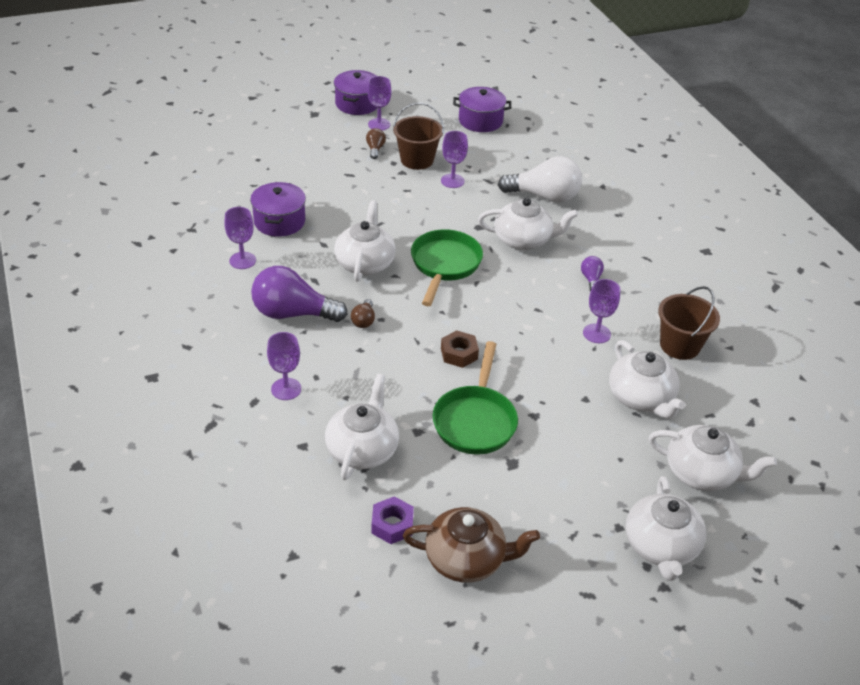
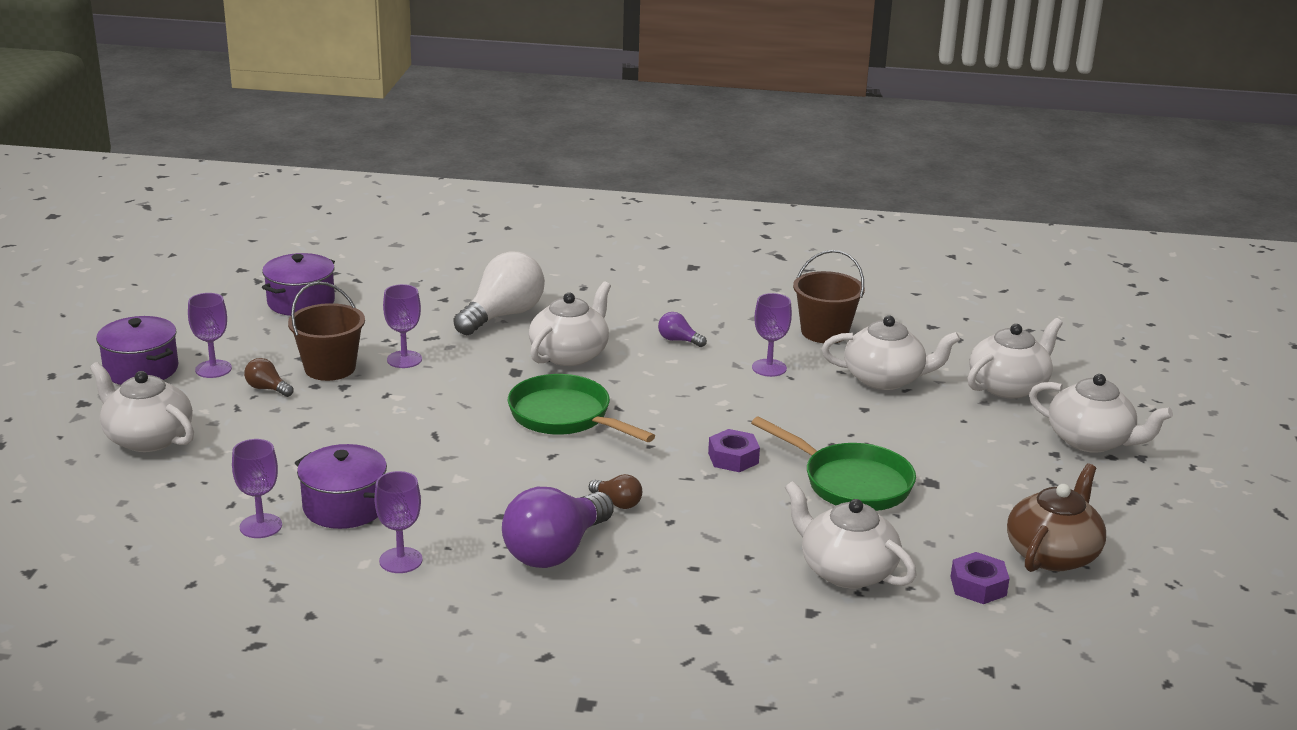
camera: 60 degrees left, 15 degrees down
(286, 389) = (699, 596): purple goblet -> purple goblet (261, 526)
(365, 263) = (505, 468): white teapot -> white teapot (147, 438)
(459, 353) = (733, 458): brown nut -> purple nut

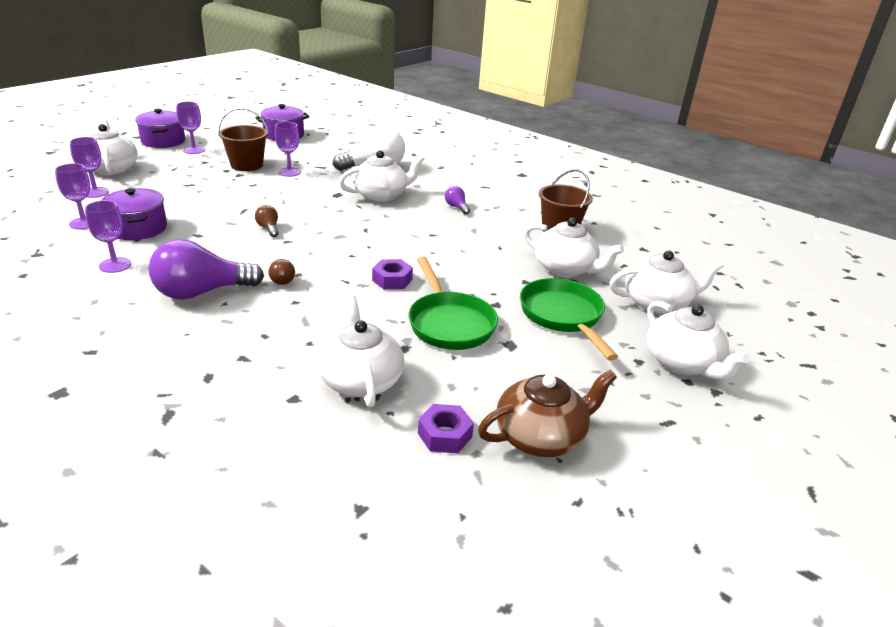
camera: 30 degrees right, 5 degrees up
(267, 389) = (202, 165): brown light bulb -> brown light bulb (268, 228)
(565, 417) = (327, 224): green pan -> green pan (563, 316)
(769, 368) = (492, 238): purple goblet -> purple goblet (95, 192)

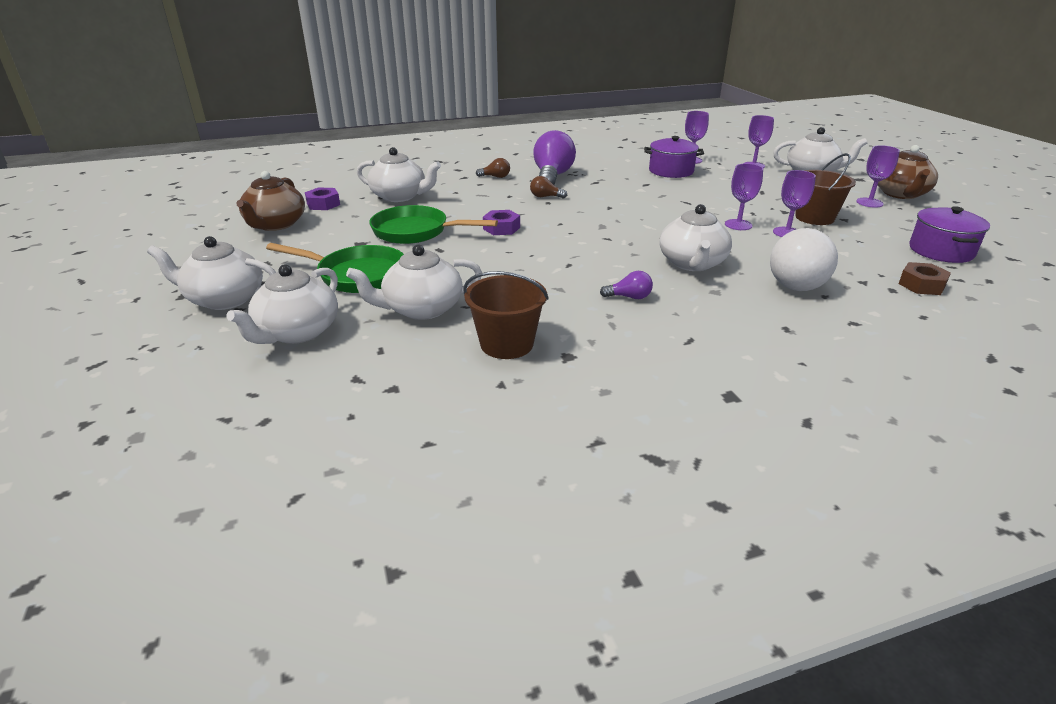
camera: 125 degrees right, 0 degrees up
(115, 265) = (614, 163): purple goblet -> purple goblet (738, 225)
(163, 141) = (900, 194): purple pot -> brown teapot
(268, 228) = (640, 205): brown light bulb -> brown light bulb (495, 177)
(345, 140) = (921, 285): none -> brown nut

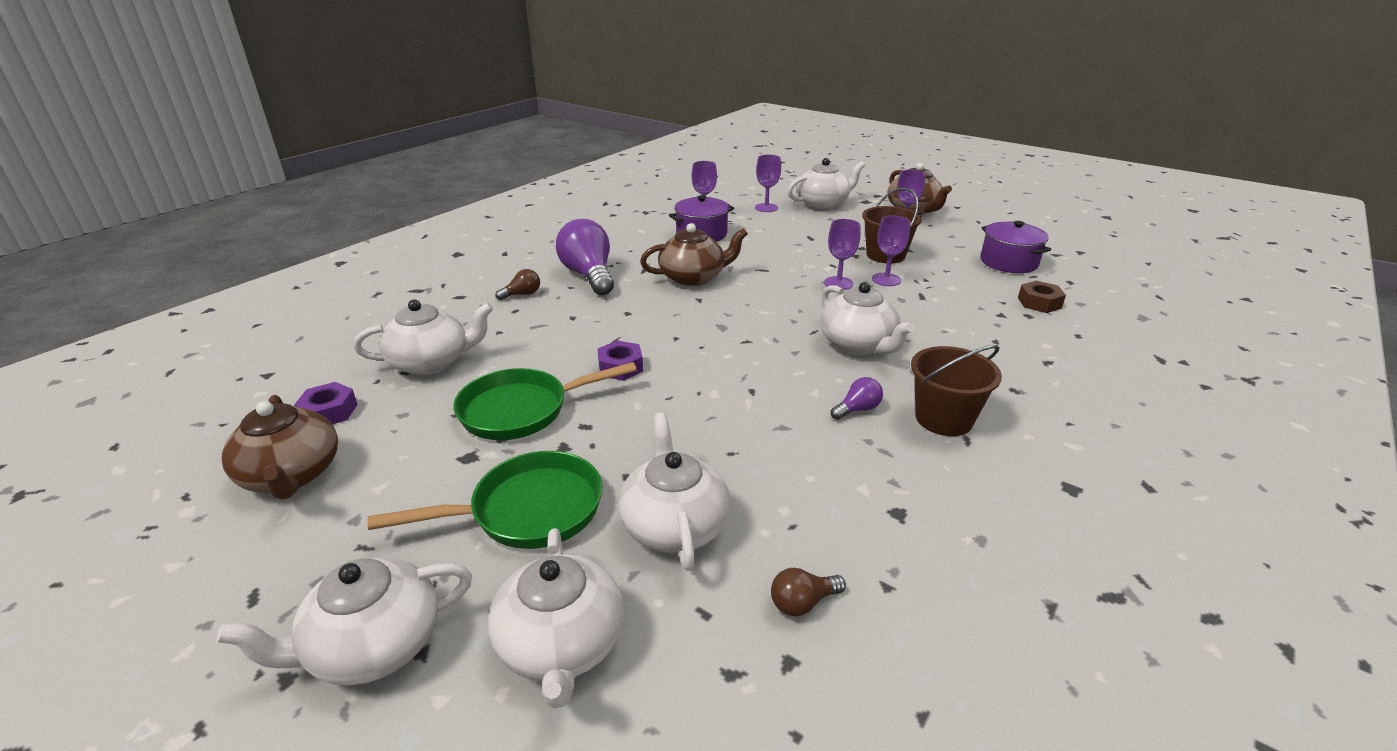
camera: 35 degrees left, 0 degrees up
(421, 309) = (674, 525): white teapot -> white teapot turned 135 degrees clockwise
(507, 344) = (825, 528): brown bucket -> brown bucket (943, 419)
(545, 197) = (615, 306): brown light bulb -> brown light bulb (802, 603)
(624, 194) = (693, 277): none -> brown teapot
(794, 280) = (955, 332): white light bulb -> none

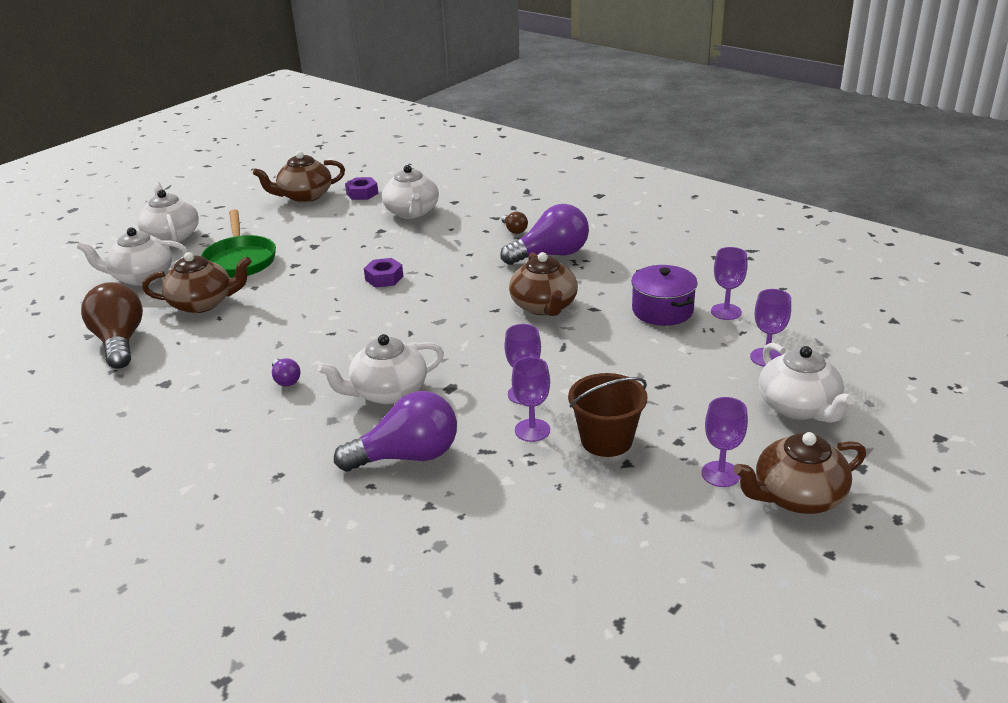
camera: 95 degrees right, 0 degrees up
(521, 410) = (341, 248): green pan -> none
(674, 525) = (203, 303): white teapot -> brown teapot
(802, 603) = (120, 342): brown light bulb -> brown light bulb, size x2.20
(943, 419) = (254, 422): brown bucket -> none
(948, 327) = (407, 456): none -> purple light bulb
(1008, 262) = (585, 555): purple pot -> none
(1039, 303) = (454, 549): brown nut -> none

